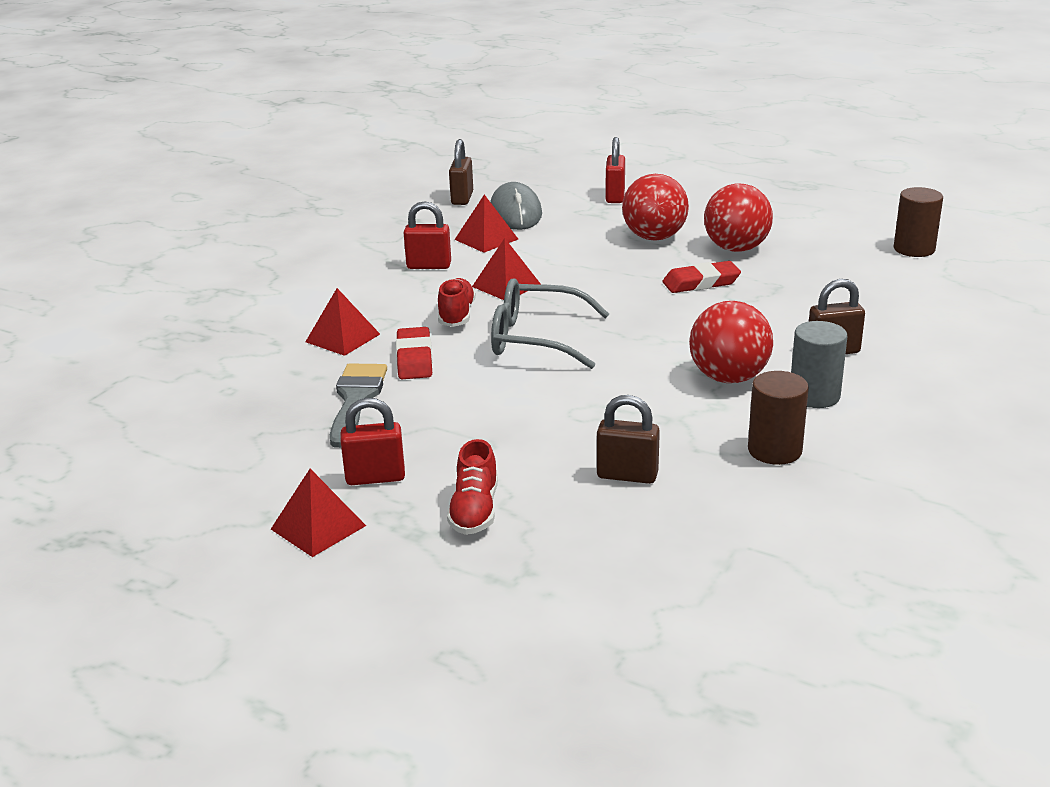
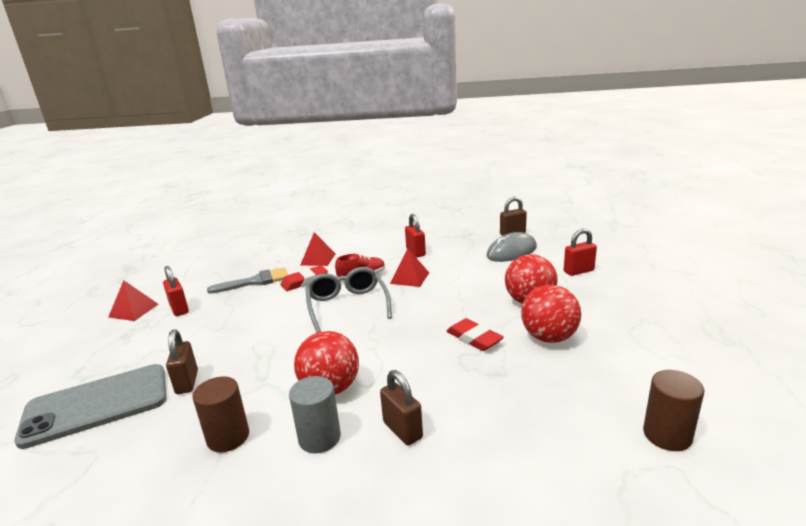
camera: 65 degrees right, 5 degrees down
(474, 511) = (147, 344): red shoe -> none
(486, 239) = (465, 255): red pyramid -> none
(622, 553) = (96, 405): none -> grey phone

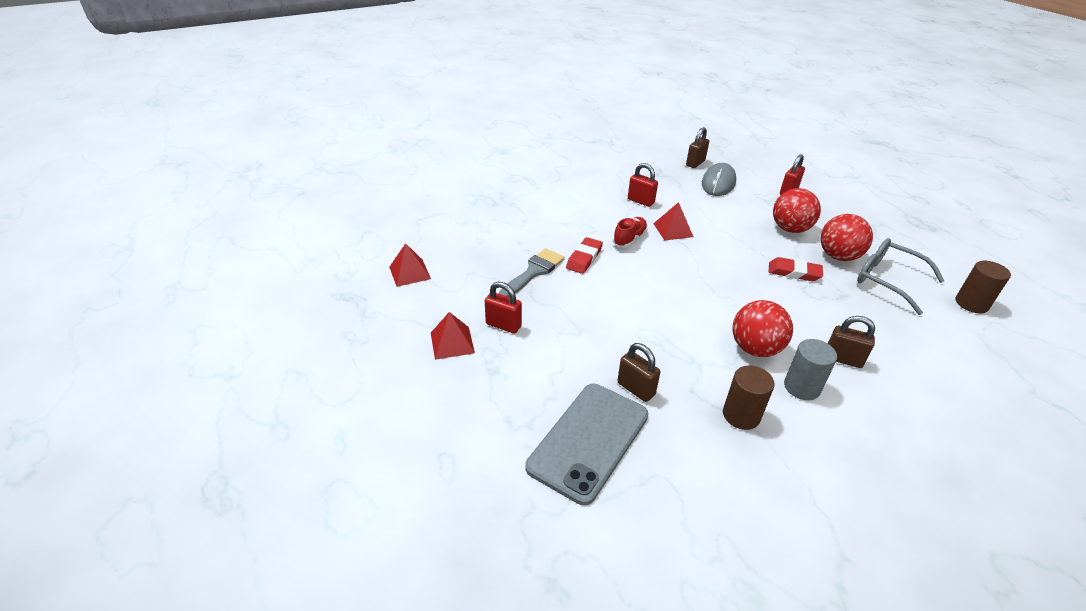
camera: 35 degrees left, 15 degrees up
(318, 259) = (559, 230): red pyramid -> red pyramid (409, 272)
(347, 305) = (660, 272): grey glasses -> grey glasses (887, 280)

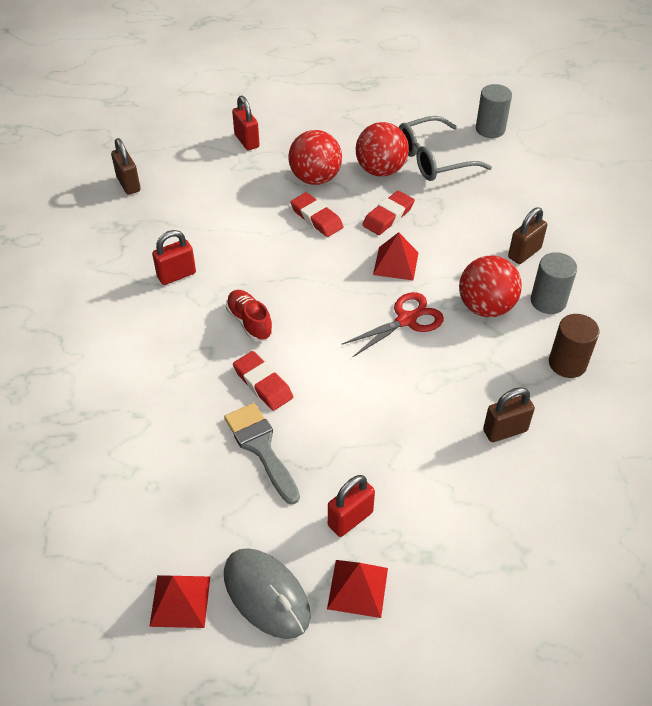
camera: 65 degrees left, 10 degrees up
(589, 441) = (561, 502): grey phone -> none
(673, 230) = (256, 274): red pyramid -> red pyramid (396, 263)
(699, 308) = (406, 320): none -> red scissors
(718, 183) = (187, 187): grey mouse -> grey mouse (266, 594)
(752, 240) = (316, 218): none -> red eraser
(971, 304) = (490, 129): brown cylinder -> grey cylinder

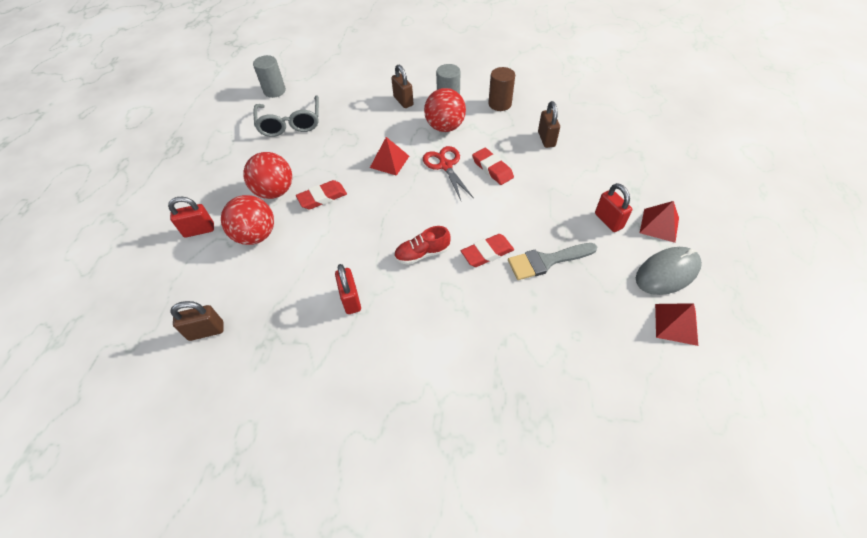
camera: 75 degrees left, 5 degrees up
(380, 170) = (287, 153): red ball -> red ball (256, 235)
(388, 216) = (339, 157): red eraser -> red eraser (492, 169)

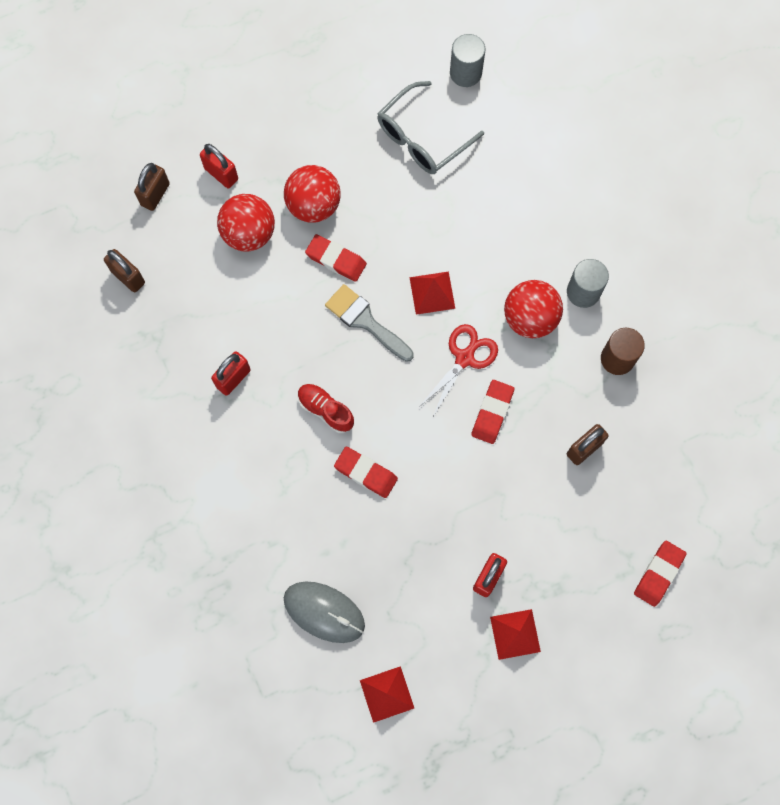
camera: 55 degrees right, 20 degrees up
(403, 101) = (546, 239): brown padlock -> brown padlock (155, 194)
(546, 261) = (391, 537): grey brush -> grey brush (365, 321)
(649, 141) = (659, 574): none -> red eraser
(667, 272) = (449, 665): grey mouse -> grey mouse (324, 612)

